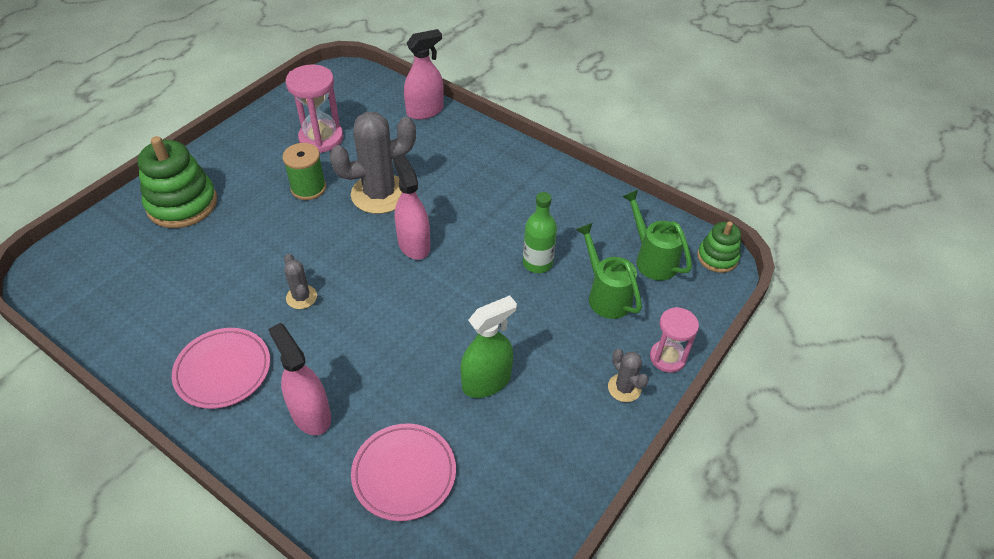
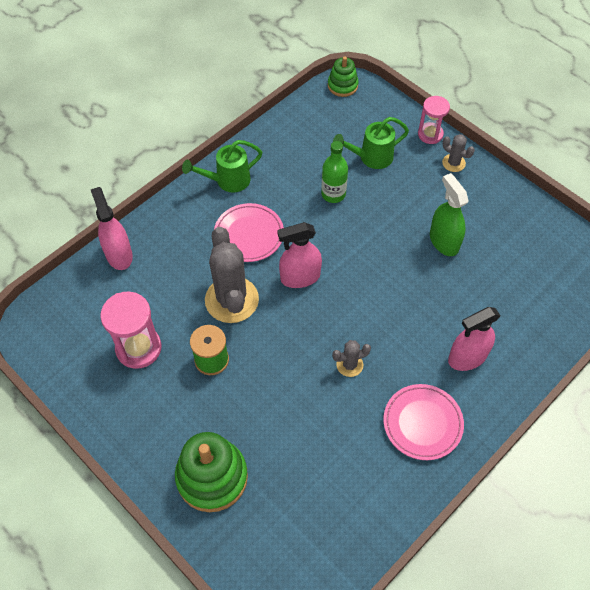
camera: 80 degrees left, 10 degrees up
(404, 473) = (517, 298): pink plate -> pink plate (249, 235)
(624, 388) = (453, 163): grey cactus -> grey cactus turned 60 degrees clockwise
(652, 259) = (339, 123): green watering can -> green watering can (228, 181)

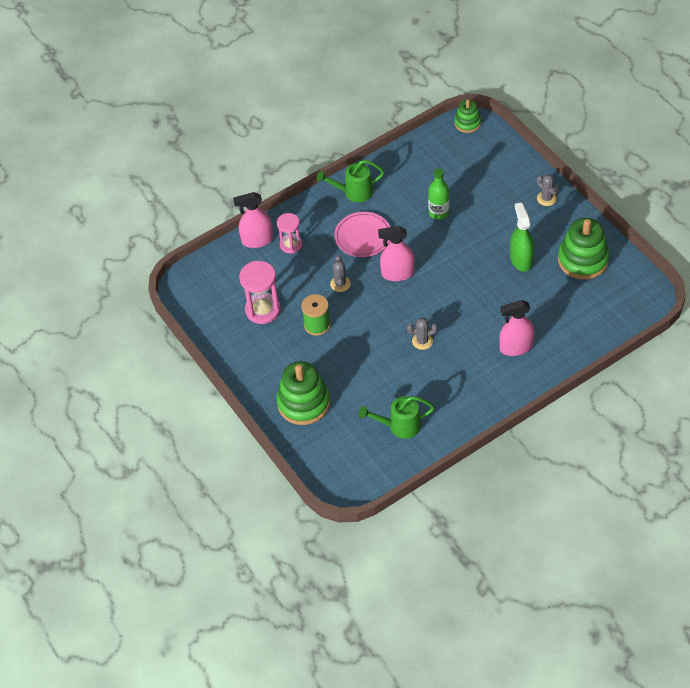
camera: 15 degrees right, 5 degrees down
(119, 255) = (257, 240): pink spray bottle -> pink spray bottle turned 90 degrees counterclockwise
(231, 300) = (340, 284): grey cactus -> grey cactus, size x0.48
(371, 157) = (477, 186): green watering can -> green watering can (400, 426)
(422, 423) = (468, 388): pink plate -> none
(430, 134) = (533, 172): pink hourglass -> pink hourglass (291, 244)
(515, 233) = (583, 260): none -> green stacking toy

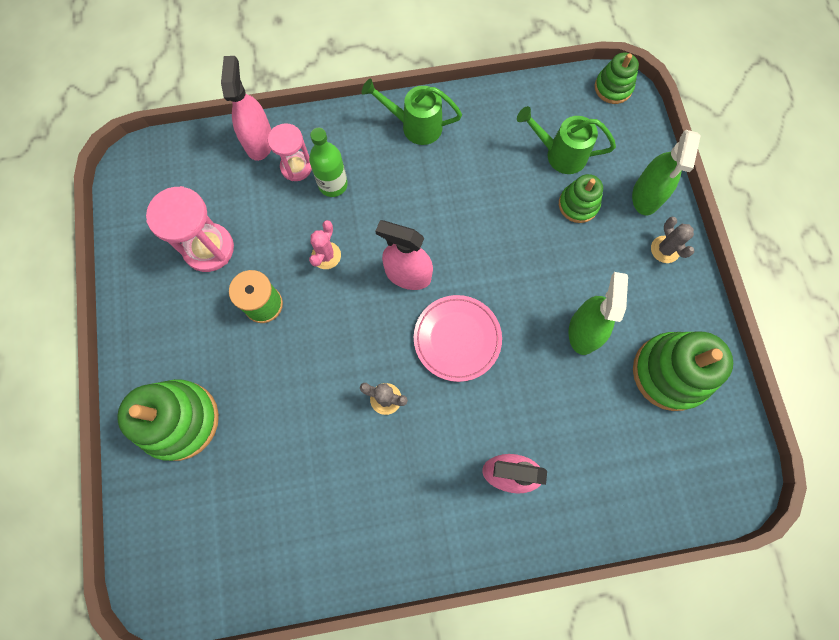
camera: 20 degrees right, 20 degrees up
(257, 240) = (259, 141): pink spray bottle -> pink spray bottle turned 75 degrees clockwise
(340, 284) = (326, 255): grey cactus -> pink cactus
(363, 237) = (392, 197): pink plate -> pink plate (457, 339)
(400, 426) = (284, 525): green watering can -> green watering can (560, 154)
(438, 212) = (509, 205): green bottle -> green bottle (333, 184)
(481, 195) = (578, 204): none -> green stacking toy
(520, 174) = (646, 196): none -> green spray bottle

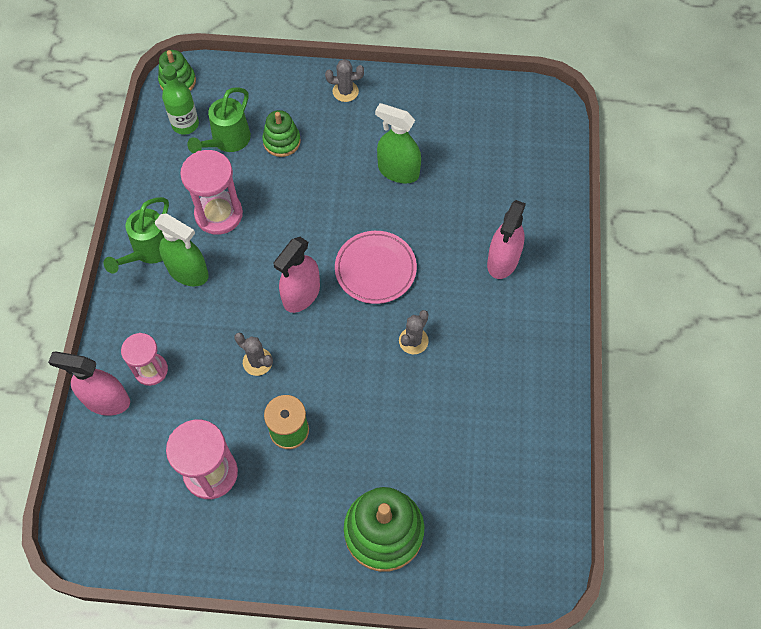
camera: 75 degrees left, 10 degrees down
(326, 255) = (257, 362): pink cactus -> grey cactus
(333, 184) = (184, 339): green bottle -> green bottle (185, 124)
(474, 172) = (219, 214): none -> pink hourglass
(646, 196) = (292, 89): green spray bottle -> green spray bottle (188, 272)
(670, 372) = (451, 121): green stacking toy -> none

